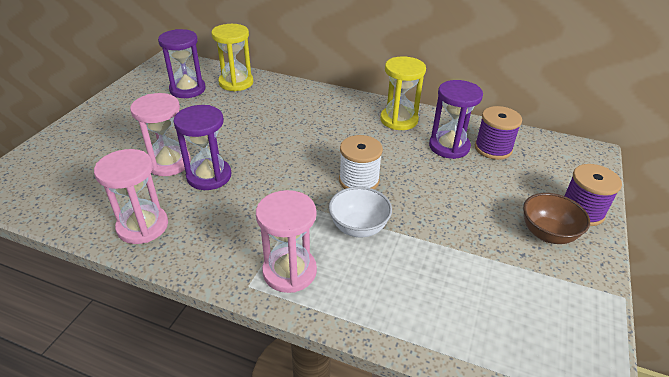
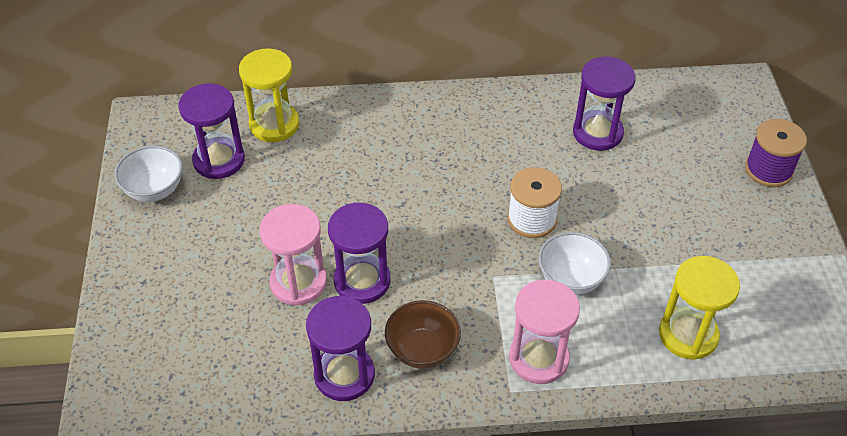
camera: 25 degrees left, 10 degrees up
(138, 92) = (154, 190): none -> white bowl
(142, 226) = (344, 375): pink hourglass -> purple hourglass
(399, 120) = (519, 113): yellow hourglass -> yellow hourglass (688, 335)
(493, 148) = (645, 117): purple spool -> none
(547, 234) = (750, 211): brown bowl -> brown bowl (422, 350)

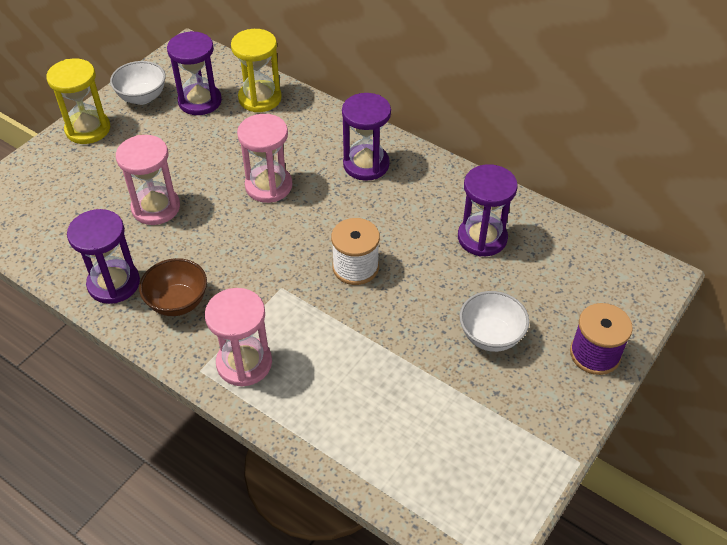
camera: 40 degrees right, 0 degrees up
(362, 281) = (194, 232): purple hourglass -> purple hourglass (366, 164)
(378, 198) = (268, 186): none -> pink hourglass
(570, 279) = (332, 326): white bowl -> white bowl (490, 336)
(688, 335) = (370, 426): yellow hourglass -> yellow hourglass (88, 129)

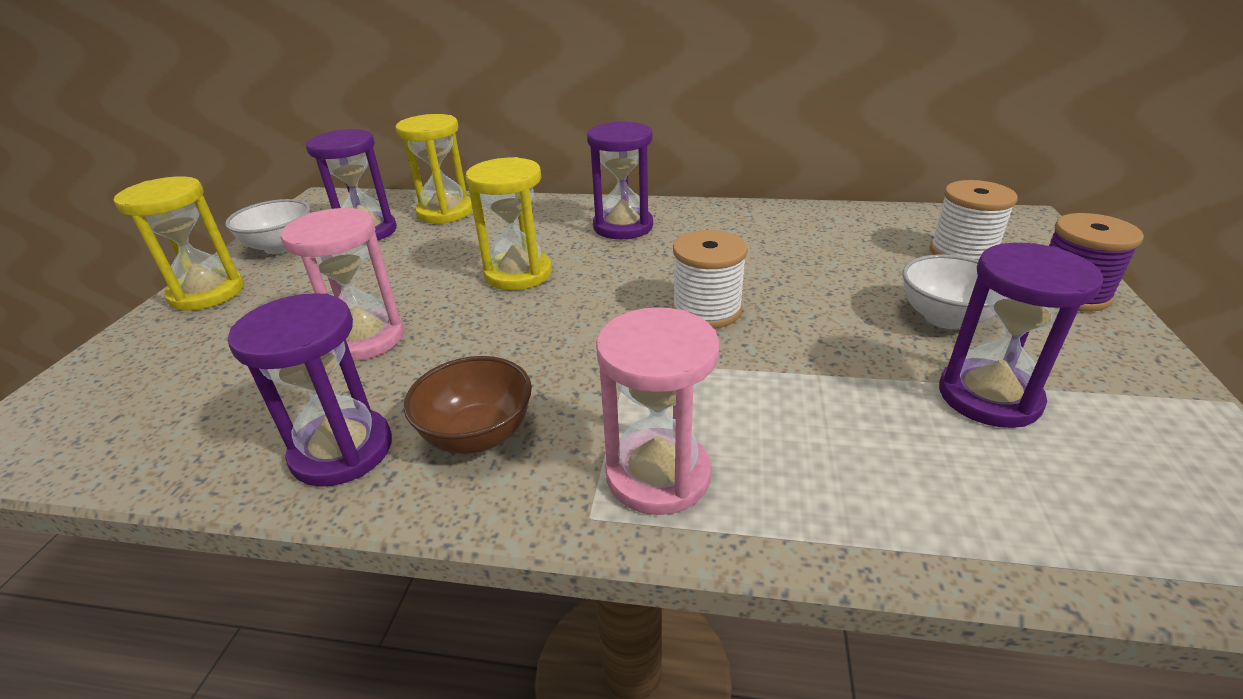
camera: 25 degrees left, 15 degrees down
(268, 186) = (518, 274): pink hourglass -> yellow hourglass
(482, 238) = (819, 243): purple hourglass -> purple hourglass (989, 397)
(570, 289) = (962, 253): none -> white spool

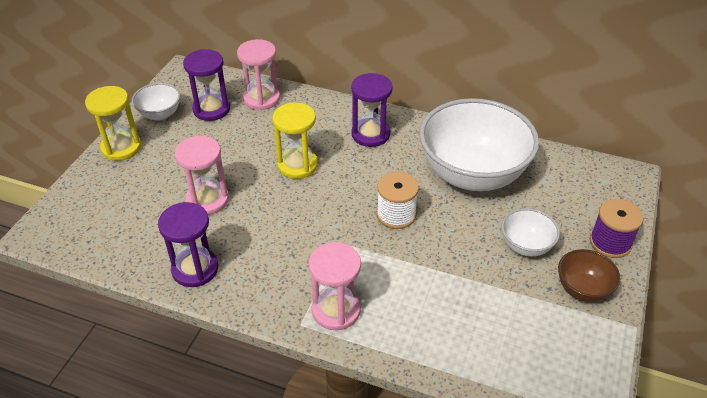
camera: 10 degrees right, 10 degrees up
(445, 212) = (261, 98): yellow hourglass -> pink hourglass
(478, 435) = (258, 273): brown bowl -> brown bowl (582, 289)
(799, 247) = (472, 174): none -> white bowl
(962, 253) = (569, 198): white spool -> none
(989, 397) = (515, 300): purple hourglass -> none

